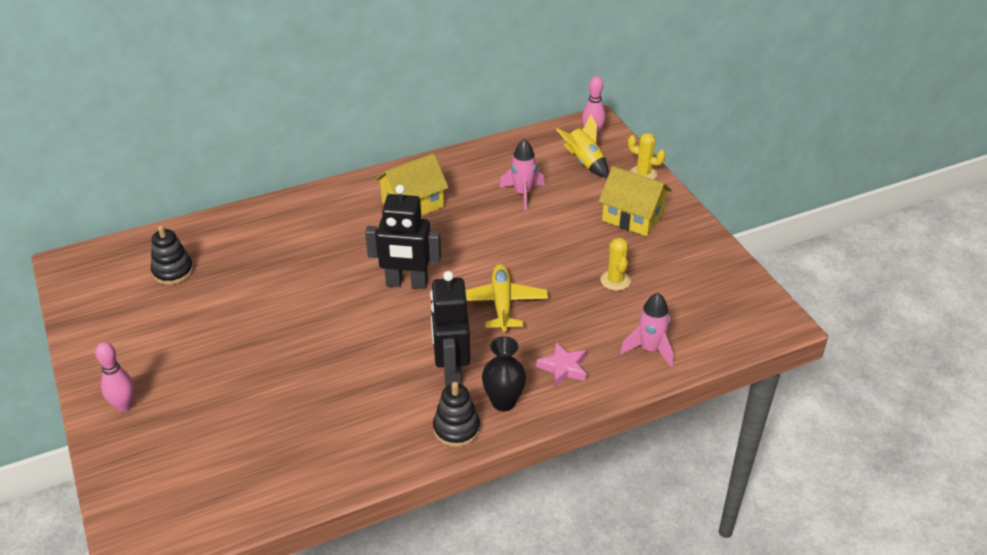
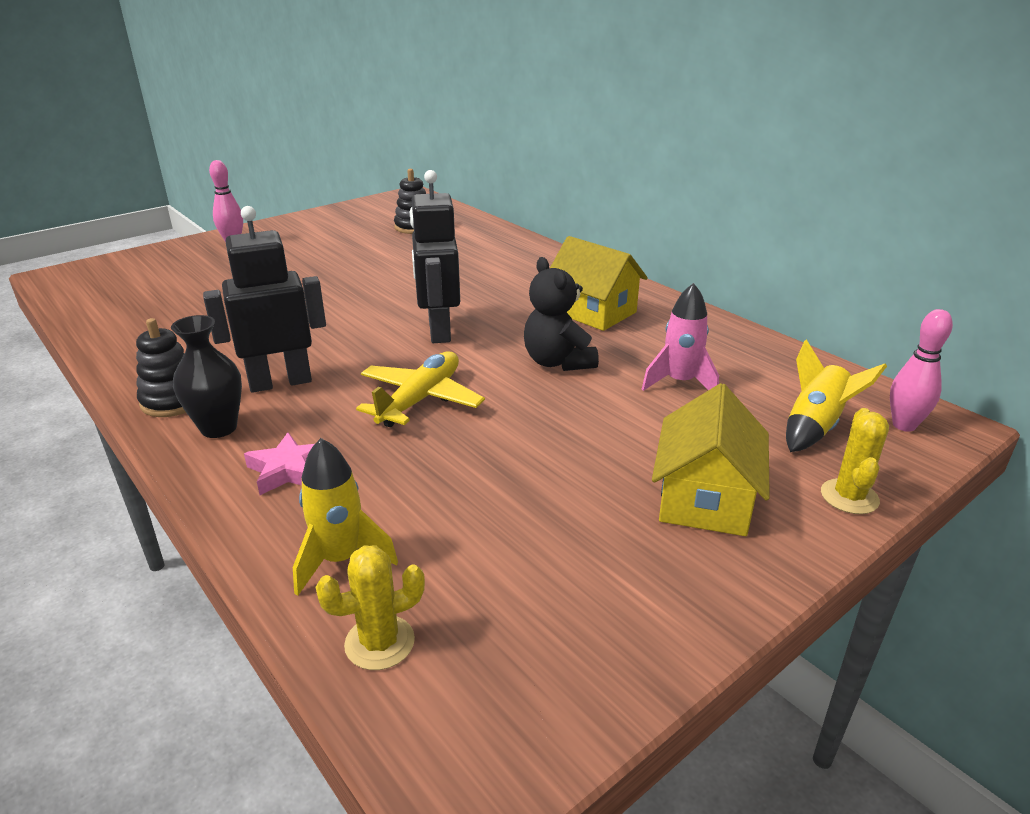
camera: 75 degrees right, 10 degrees down
(477, 236) = (558, 362): none -> black teddy bear
(502, 303) = (420, 399): yellow plane -> yellow plane turned 45 degrees counterclockwise
(615, 280) = (514, 498): yellow cactus -> yellow cactus (379, 642)
(650, 349) = (340, 559): pink rocket -> yellow rocket

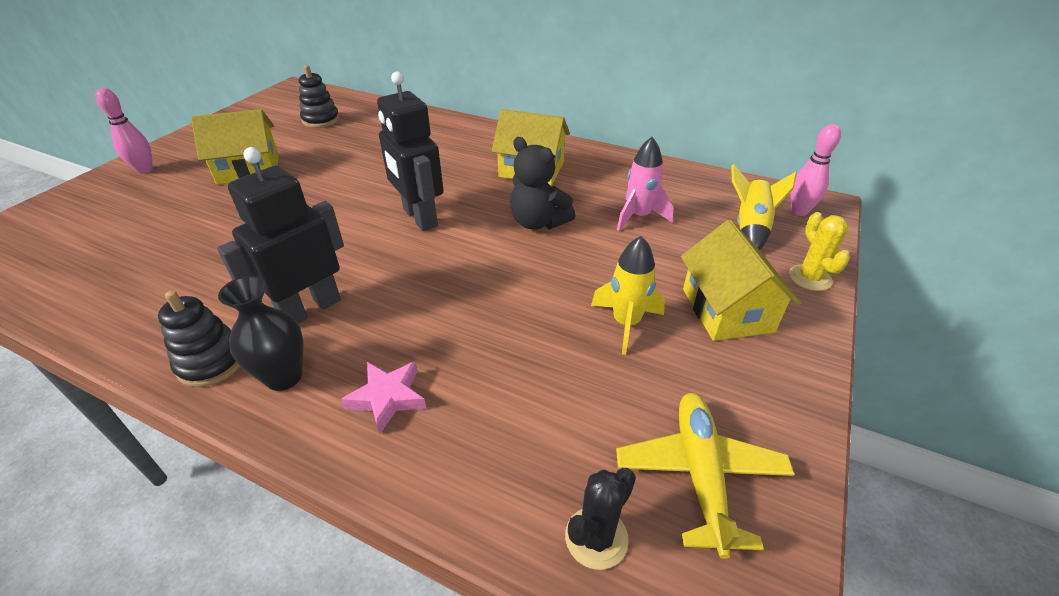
camera: 25 degrees left, 10 degrees up
(317, 258) = (249, 169): none -> yellow house
(340, 559) = (503, 471): yellow rocket -> yellow rocket (626, 323)
(379, 642) = (596, 537): yellow cactus -> black cactus
(420, 399) = (453, 289): yellow plane -> yellow plane (700, 474)

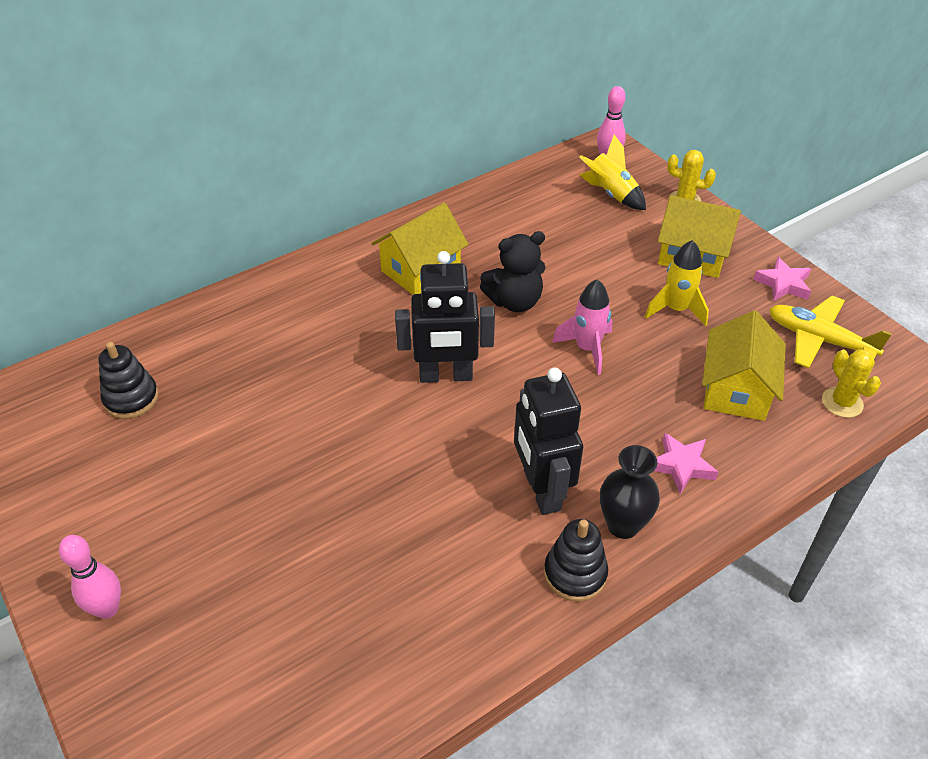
camera: 60 degrees left, 5 degrees up
(249, 169) = (210, 495): yellow house -> yellow house (736, 390)
(596, 537) = (842, 402): black cactus -> yellow cactus
(639, 216) = (551, 241): pink rocket -> pink rocket (587, 348)
(769, 404) = (783, 284): none -> pink star

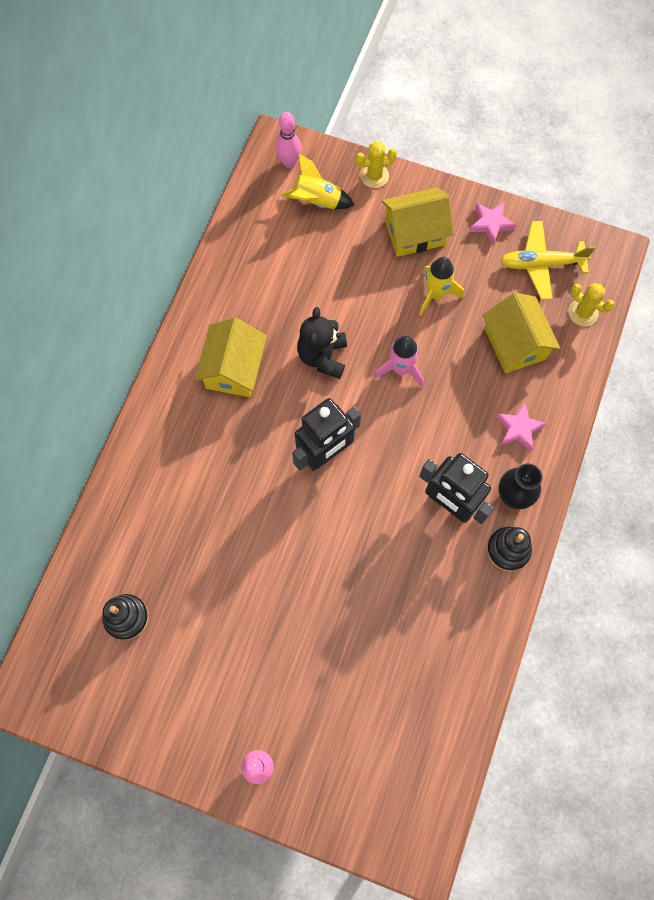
camera: 35 degrees left, 25 degrees up
(514, 301) = (322, 356): black teddy bear -> black teddy bear turned 150 degrees clockwise

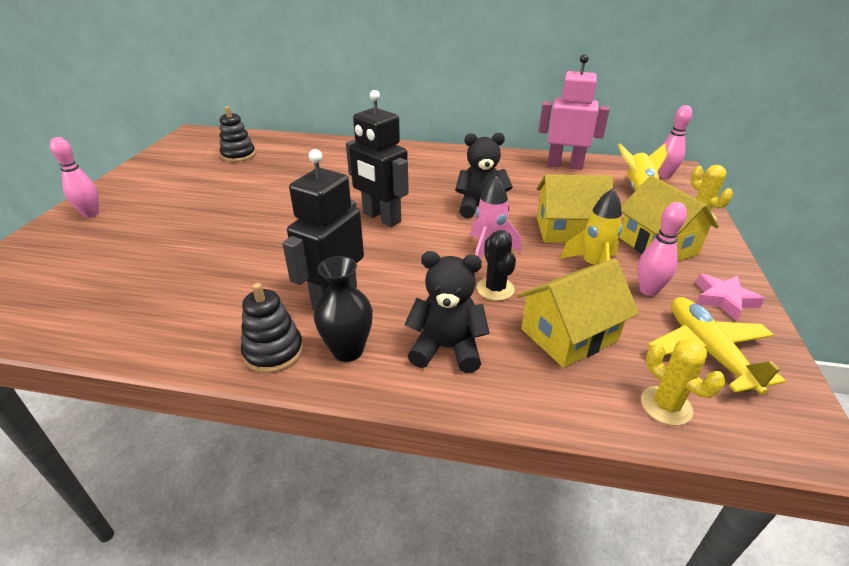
camera: 80 degrees right, 35 degrees down
(234, 369) = (449, 172): yellow house -> yellow house (567, 230)
(244, 246) = (564, 165): none -> pink robot
(455, 378) = (495, 289): none -> black cactus
(473, 269) = (648, 290): none -> pink bowling pin
(519, 428) = (447, 348): pink star -> black teddy bear
(583, 313) = (666, 406): yellow cactus -> yellow cactus turned 60 degrees counterclockwise

